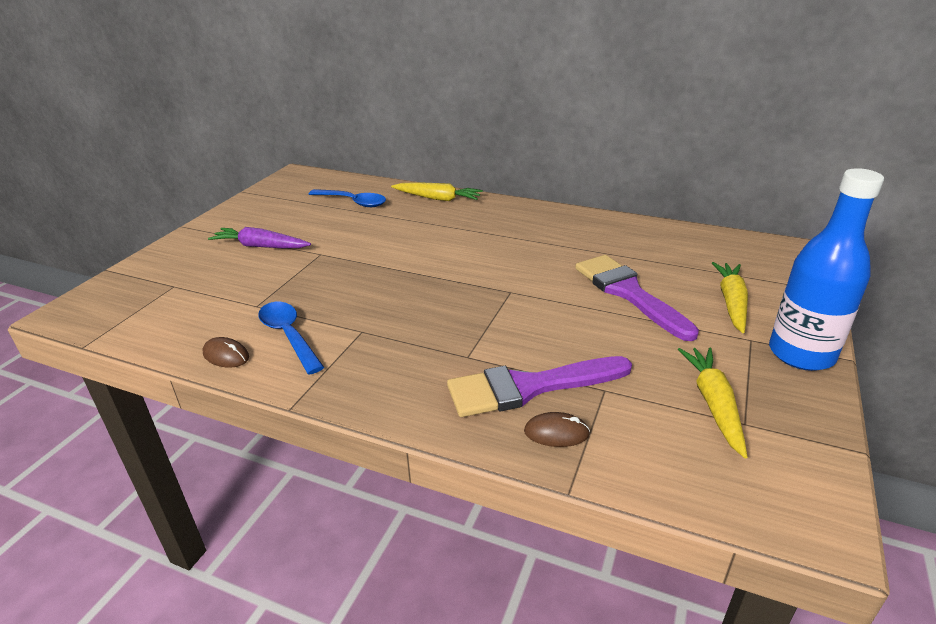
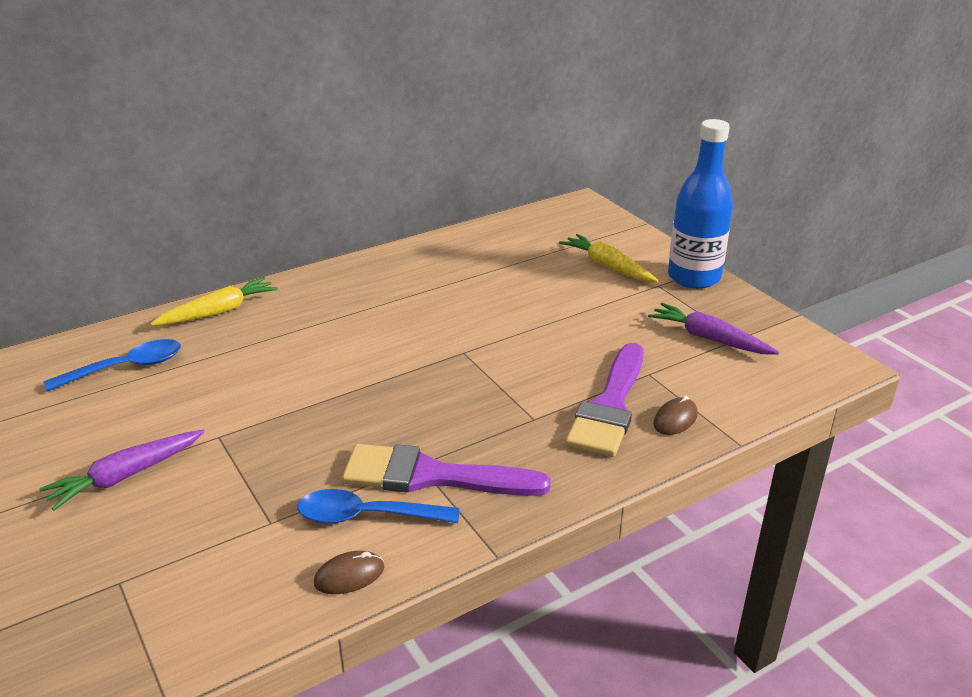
camera: 55 degrees left, 0 degrees up
(628, 293) = (541, 299): purple brush -> purple brush (431, 476)
(713, 404) = (709, 339): yellow carrot -> purple carrot

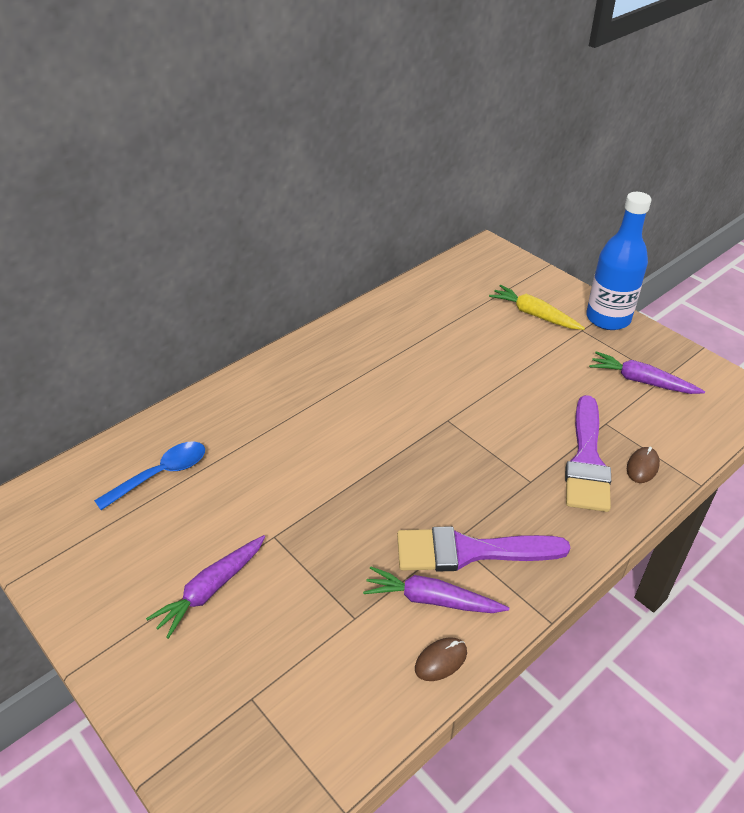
camera: 10 degrees left, 10 degrees up
(218, 311) = (218, 402): yellow carrot -> none
(366, 516) = (432, 599): blue spoon -> purple carrot

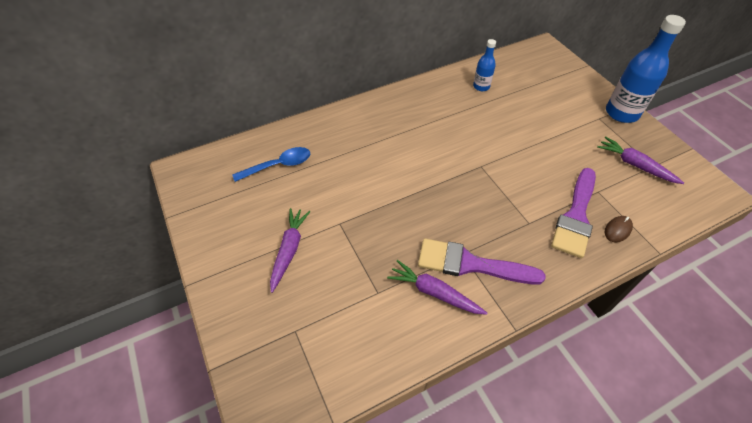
camera: 15 degrees right, 10 degrees up
(211, 589) = (289, 250): purple carrot -> purple carrot turned 135 degrees clockwise
(419, 315) = (481, 86): none -> blue bottle
(441, 660) = (429, 337): brown mouse -> none
(534, 315) = (566, 101): yellow carrot -> none

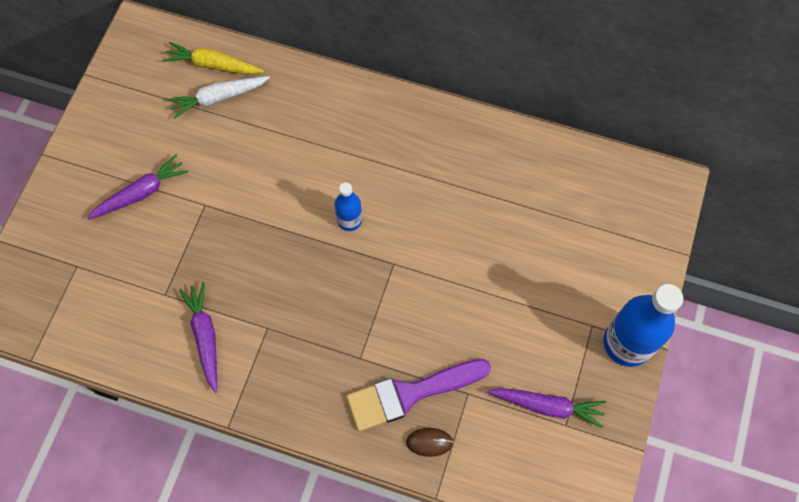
camera: 45 degrees right, 15 degrees up
(255, 153) = (213, 65): none -> yellow carrot
(279, 165) = (218, 98): blue spoon -> white carrot
(470, 264) = (262, 343): purple brush -> none
(481, 86) = (518, 174): blue bottle -> blue bottle (349, 220)
(635, 165) = (547, 406): purple carrot -> purple carrot turned 105 degrees clockwise

